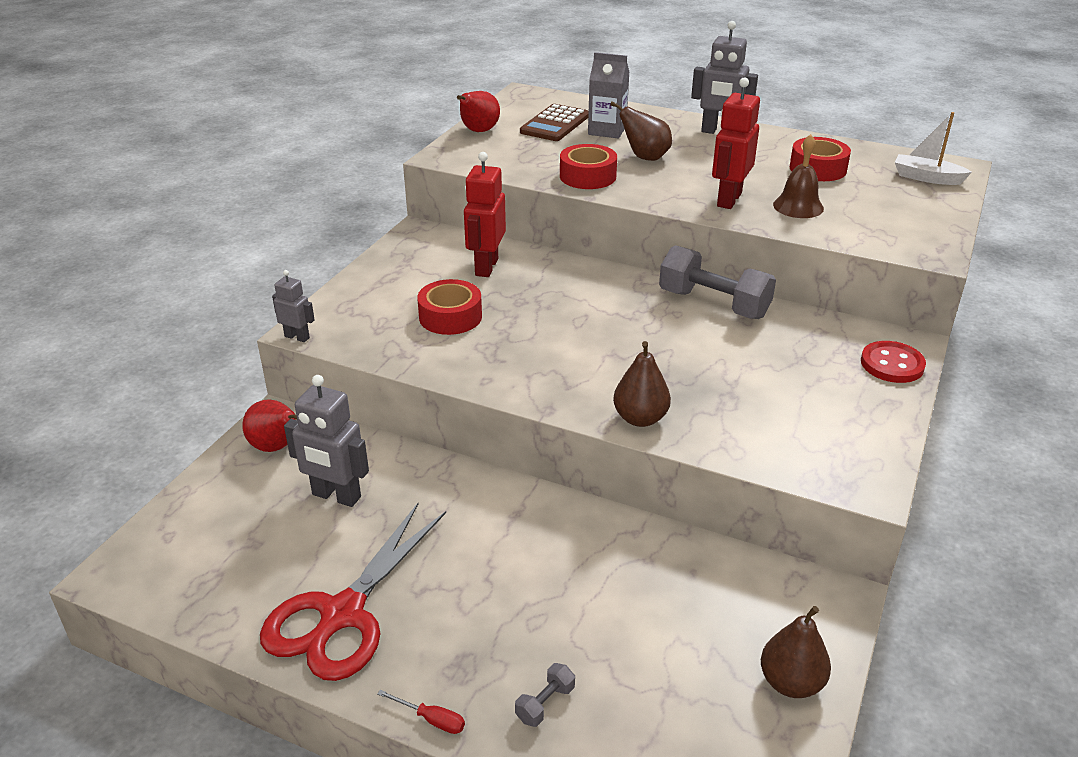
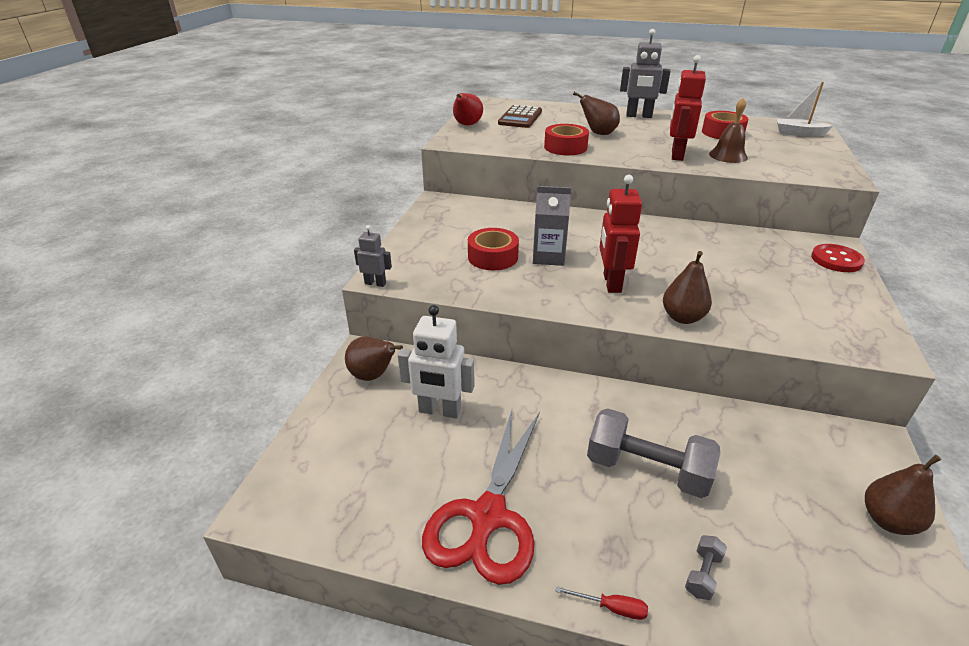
camera: 10 degrees left, 0 degrees up
(276, 447) = (373, 376): red pear -> brown pear
(336, 496) = (439, 411): grey robot -> white robot
(486, 267) = (502, 220): red robot -> red robot (611, 283)
(607, 130) = (560, 119): grey carton -> grey carton (548, 257)
(713, 304) = (684, 231): grey dumbbell -> grey dumbbell (647, 470)

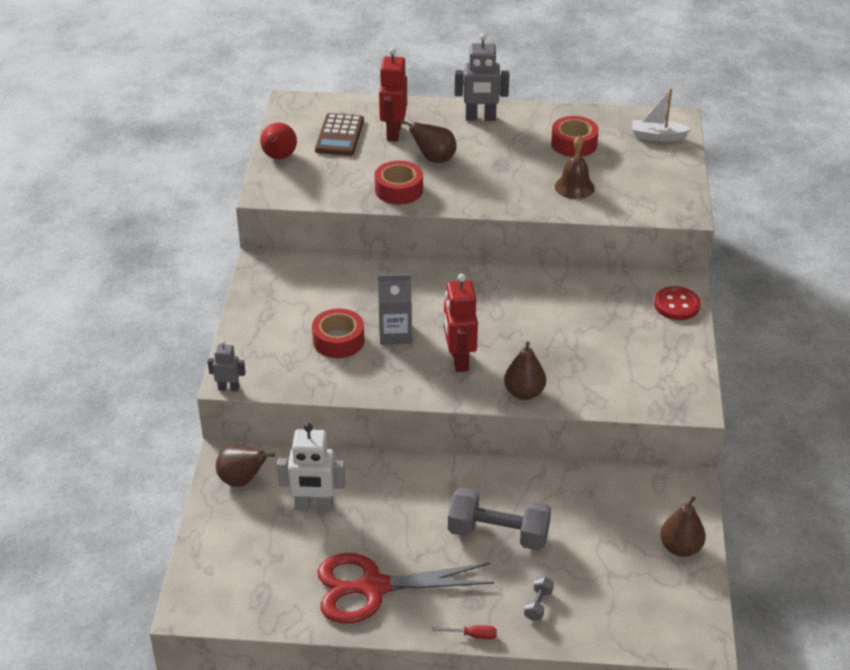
camera: 10 degrees left, 5 degrees up
(488, 516) = (373, 587): red scissors -> red scissors turned 75 degrees clockwise
(676, 155) = (520, 191): red robot -> red robot (393, 133)

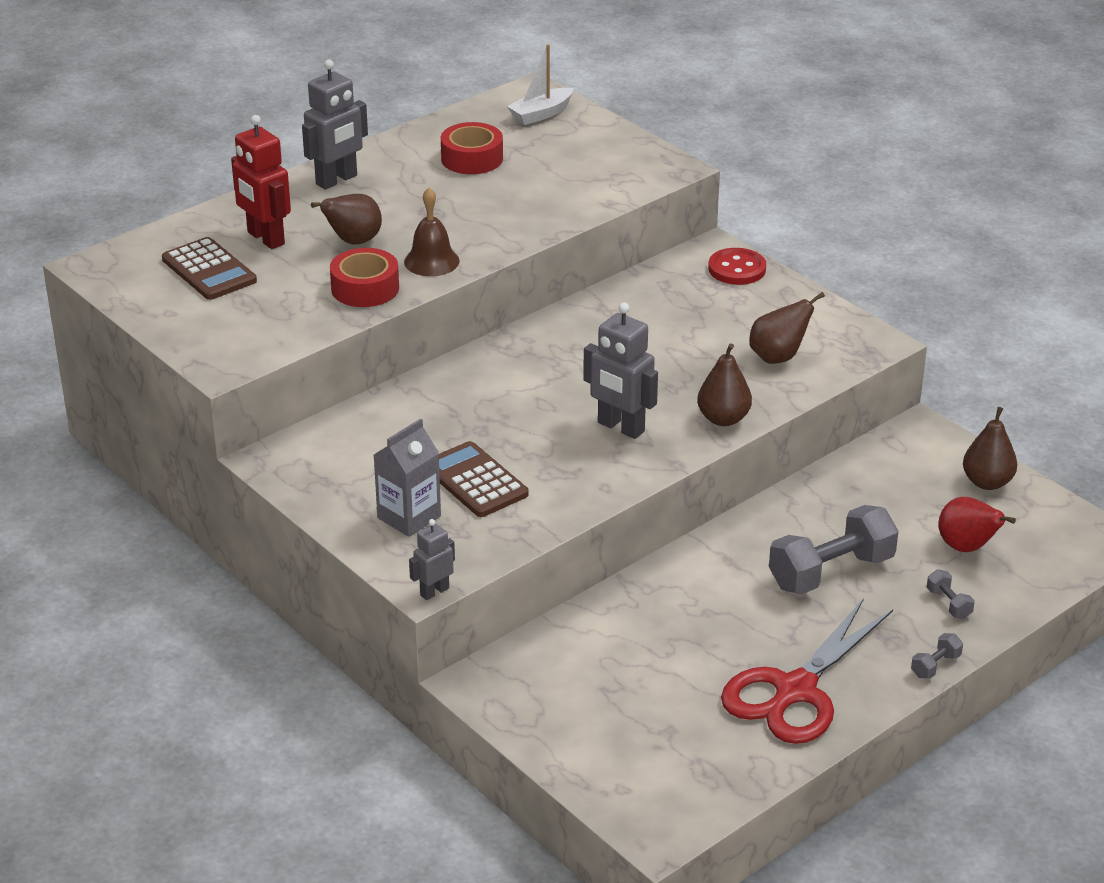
camera: 45 degrees left, 5 degrees down
(242, 480) = (524, 691): brown pear -> brown pear (778, 357)
(279, 157) = (175, 325): red pear -> red pear (967, 548)
(314, 506) = (633, 664): white robot -> none
(338, 340) = (475, 481): red tape -> brown calculator
(395, 334) = (522, 441): grey carton -> grey carton (409, 517)
(459, 360) = (620, 427): red robot -> grey robot
(472, 635) = (935, 666): red screwdriver -> grey dumbbell
(574, 187) = (536, 197): brown bell -> brown bell (431, 261)

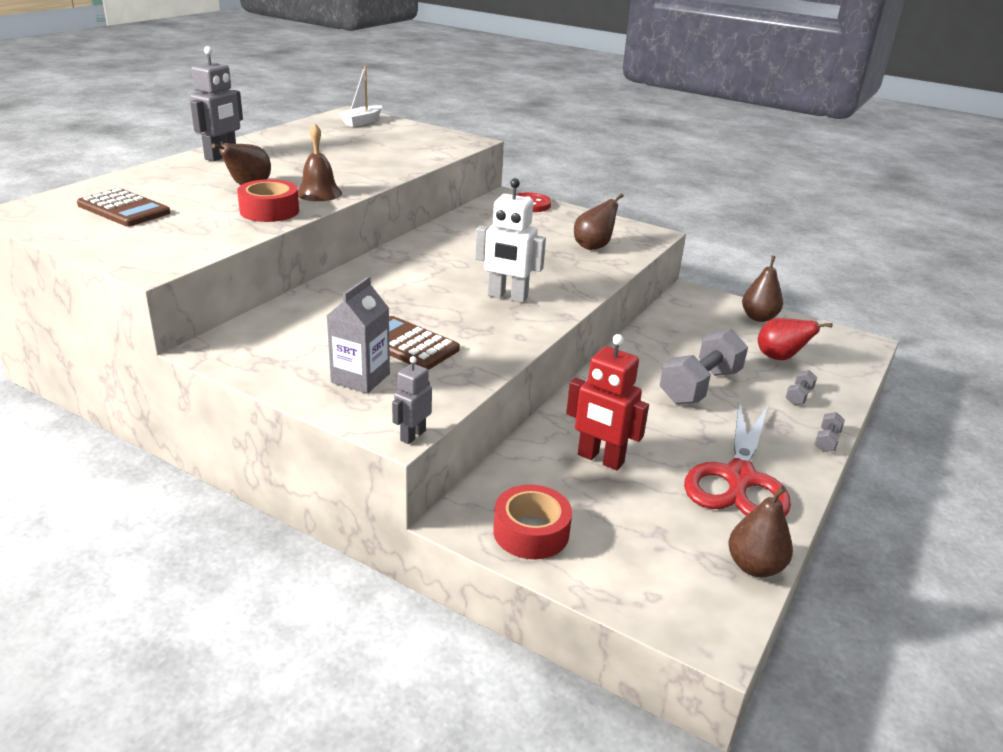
camera: 20 degrees left, 5 degrees down
(265, 238) = (170, 189): red robot -> red robot (600, 459)
(472, 158) = (323, 142): red tape -> red tape (531, 532)
(620, 427) = (507, 297): grey robot -> white robot
(723, 419) = (581, 284): brown pear -> brown pear (754, 566)
(949, 604) = (799, 396): grey dumbbell -> grey dumbbell turned 75 degrees clockwise

